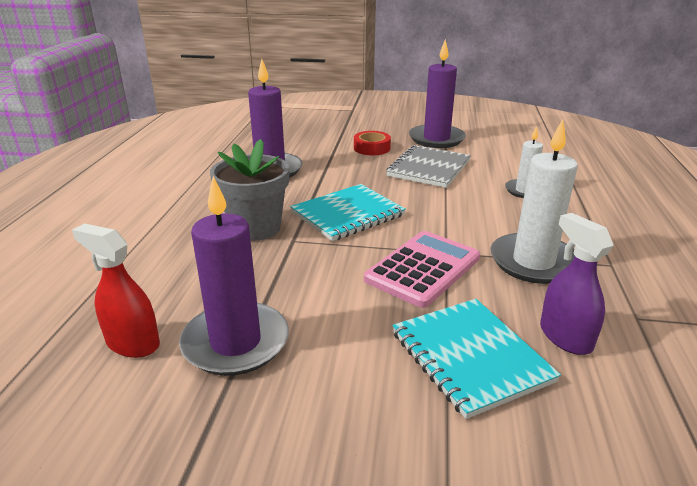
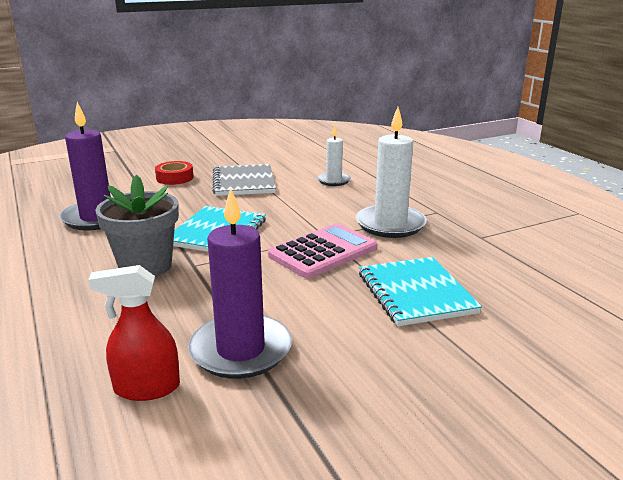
camera: 35 degrees left, 5 degrees down
(423, 269) = (323, 252): pink calculator -> pink calculator turned 45 degrees clockwise
(436, 139) = (223, 159): purple candle -> none
(470, 357) = (415, 293): turquoise notebook -> turquoise notebook turned 45 degrees clockwise
(565, 337) = (455, 261): purple spray bottle -> none

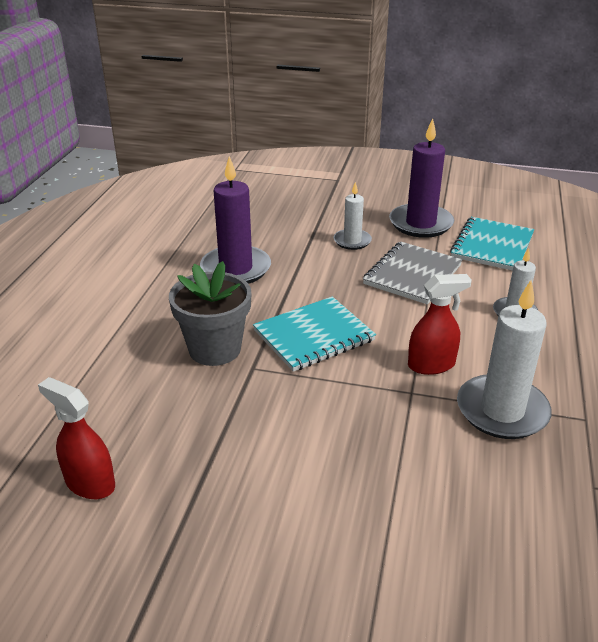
camera: 40 degrees right, 10 degrees up
(175, 178) = (352, 241): red tape -> white candle
(240, 350) = (187, 489): purple candle -> purple candle (421, 224)
(319, 219) = (431, 365): none -> red spray bottle
(323, 252) = (383, 413): pink calculator -> none
(415, 293) = (412, 521): turquoise notebook -> turquoise notebook (492, 246)

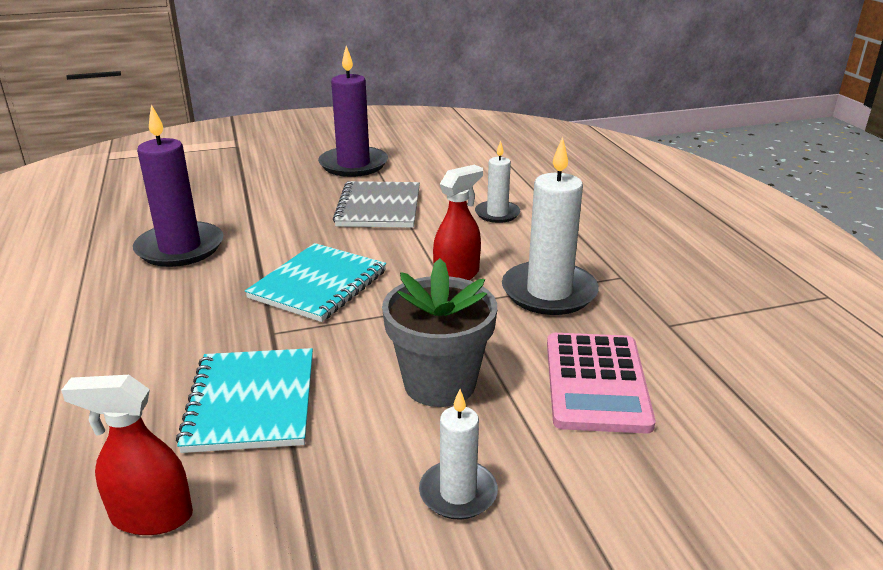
camera: 30 degrees left, 5 degrees down
(215, 349) = (213, 329): grey flower pot -> grey flower pot (439, 383)
(352, 241) = (294, 194): white candle -> white candle (458, 493)
(476, 516) = (596, 383): none -> pink calculator
(492, 246) = (435, 168): turquoise notebook -> turquoise notebook (251, 402)

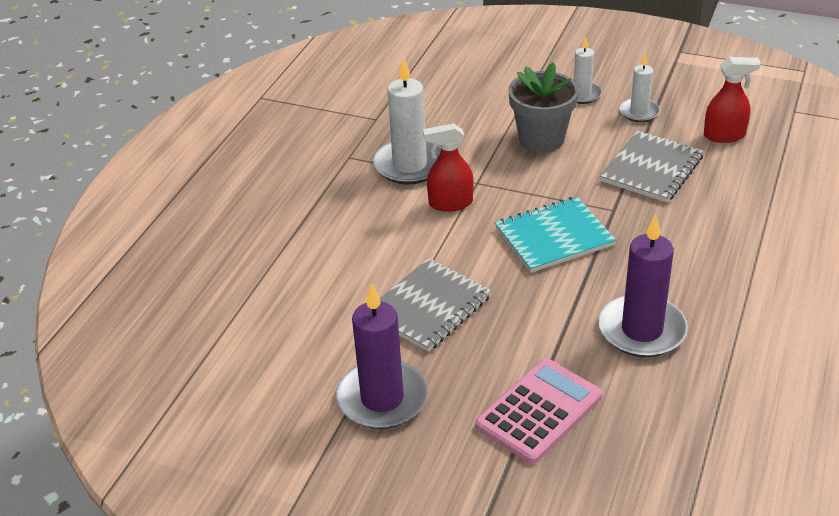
camera: 140 degrees left, 10 degrees up
(151, 516) = (724, 135): red spray bottle -> red spray bottle turned 45 degrees counterclockwise
(251, 402) = (652, 169): turquoise notebook -> grey notebook
(497, 214) = (343, 250): white candle -> white candle (639, 112)
(596, 383) = (462, 108): pink calculator -> pink calculator (539, 411)

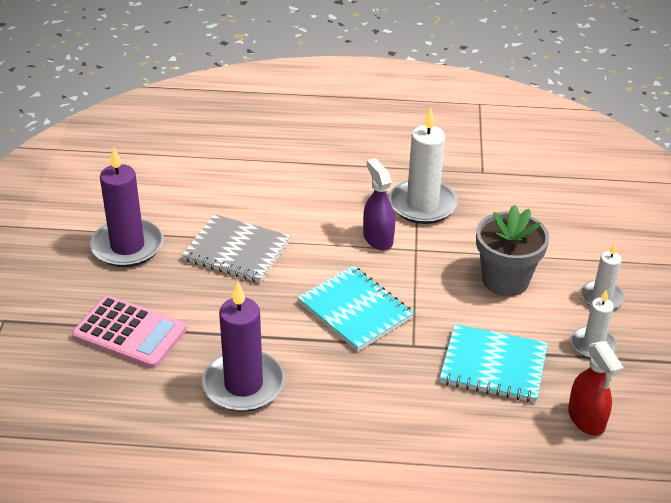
camera: 70 degrees right, 0 degrees up
(450, 203) = (378, 238): red spray bottle -> purple spray bottle
(652, 169) = (493, 366): grey notebook -> turquoise notebook

